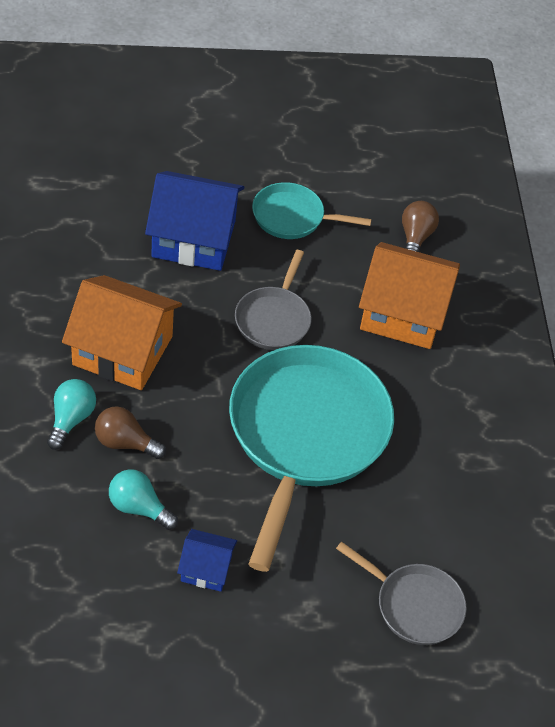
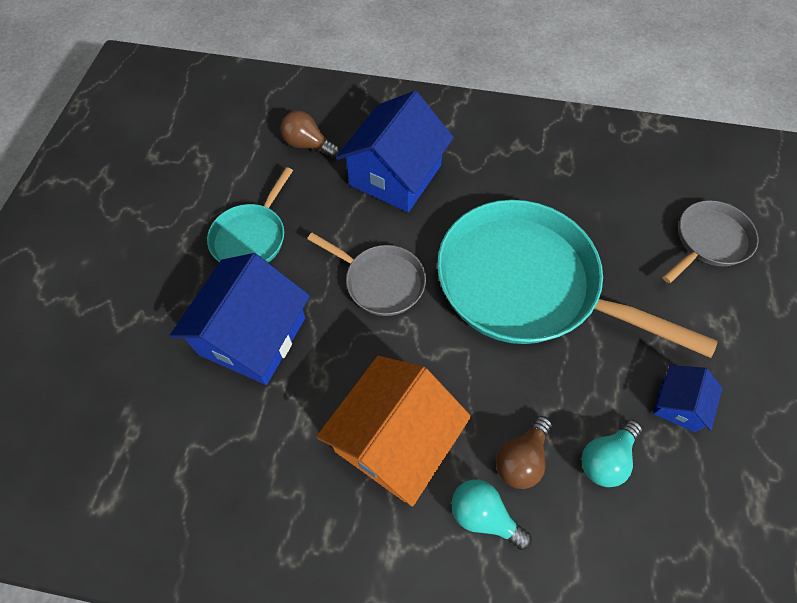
camera: 70 degrees left, 10 degrees up
(403, 313) = (395, 175): orange house -> blue house

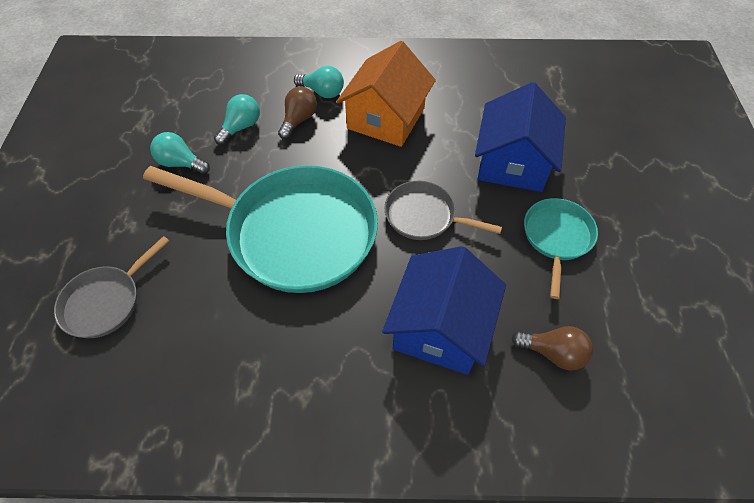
camera: 170 degrees right, 5 degrees down
(678, 404) = (181, 163): blue house -> turquoise light bulb

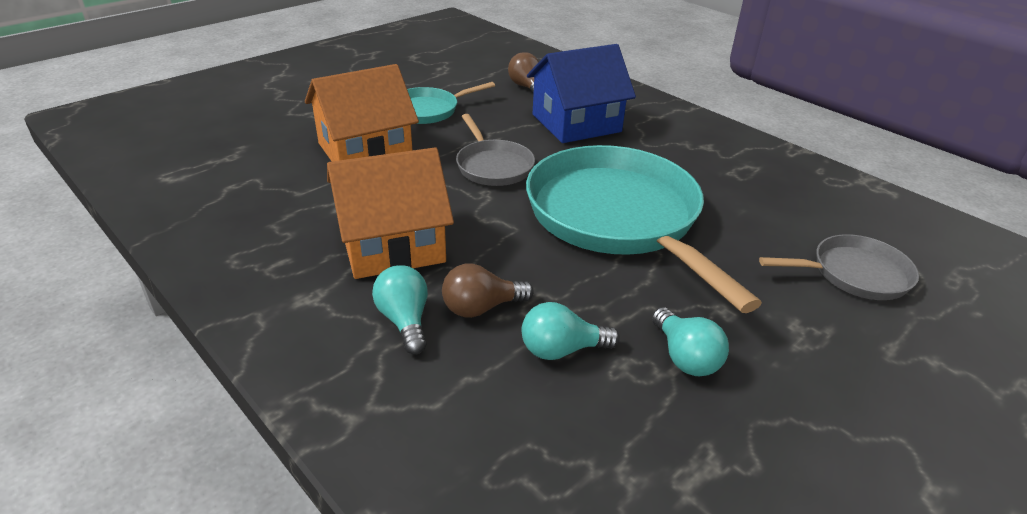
camera: 135 degrees left, 20 degrees down
(512, 162) = (365, 151): blue house -> orange house

